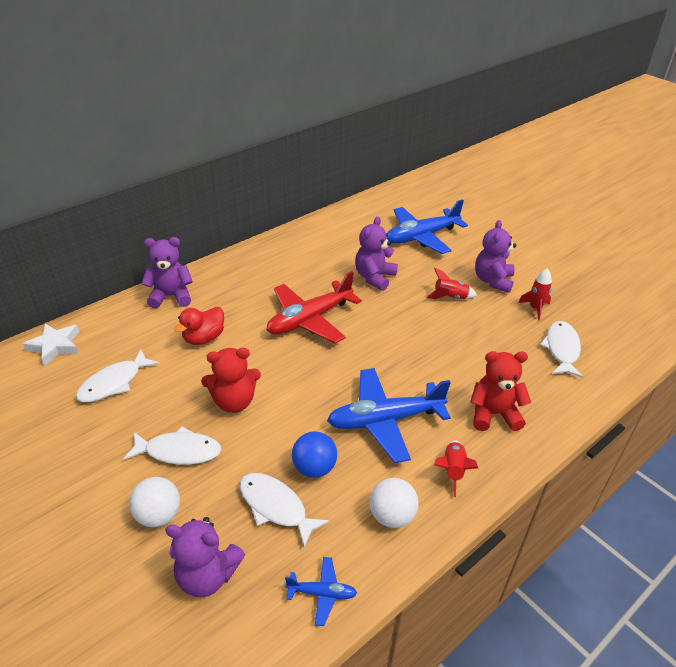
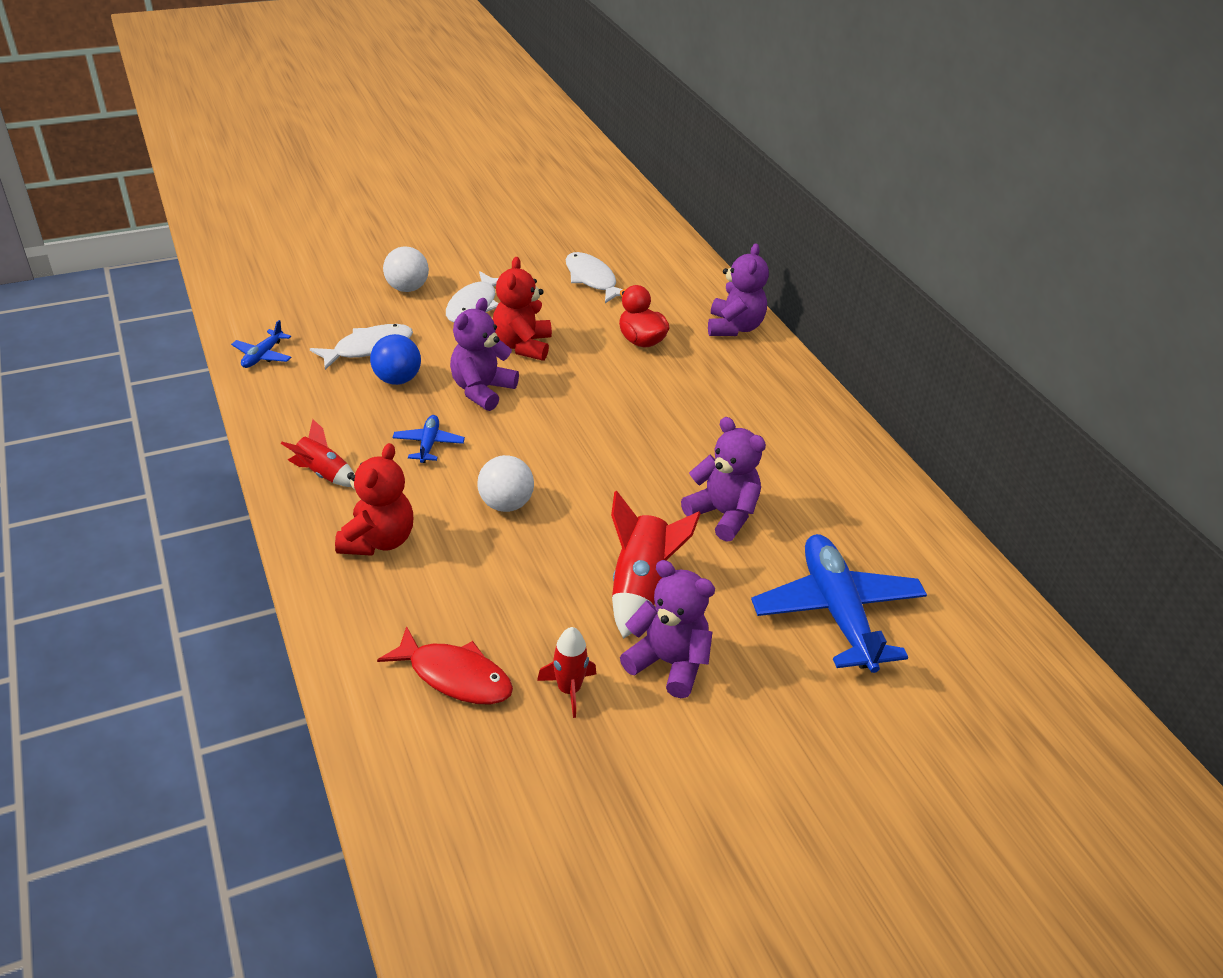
camera: 105 degrees right, 0 degrees up
(55, 346) = (668, 251): white star -> none
(207, 575) = (329, 304): purple teddy bear -> purple teddy bear (482, 390)
(310, 319) = (642, 427): red plane -> none
(385, 420) = (428, 444): blue plane -> blue plane, size x0.46
(392, 516) = (303, 414): white ball -> white ball (506, 504)
(450, 297) = (640, 586): red rocket -> red rocket, size x1.59
(561, 349) = (455, 676): white fish -> red fish

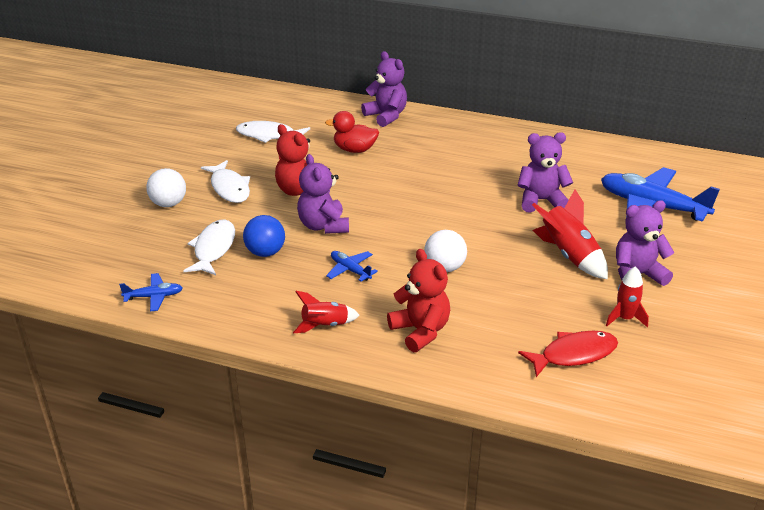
camera: 45 degrees left, 5 degrees down
(263, 355) = (154, 296): blue plane -> blue plane turned 75 degrees counterclockwise

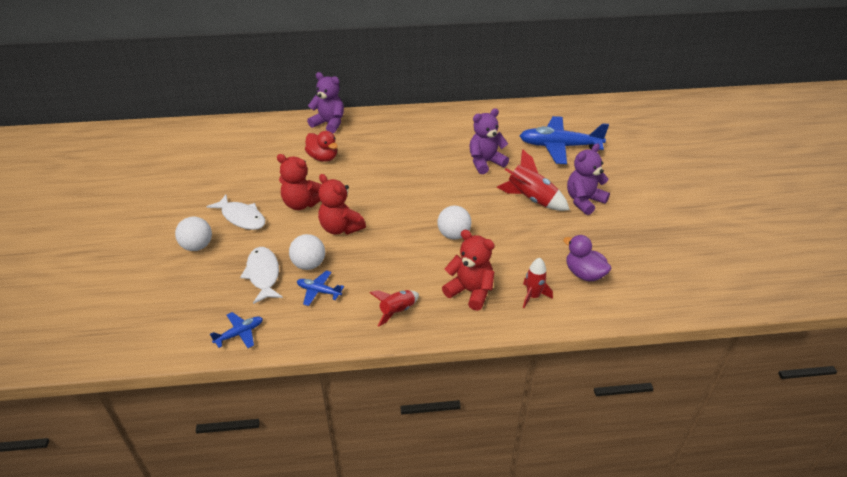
camera: 25 degrees left, 5 degrees up
(265, 252) = (309, 264): blue ball -> white ball
(269, 135) = (245, 163): white fish -> none
(323, 226) = (340, 228): purple teddy bear -> red teddy bear
(350, 270) = (386, 259): blue plane -> blue plane (319, 291)
(354, 150) = (323, 158): red duck -> red duck turned 120 degrees counterclockwise
(573, 354) = (584, 274): red fish -> purple duck
(624, 318) = (597, 235): red rocket -> red rocket (533, 296)

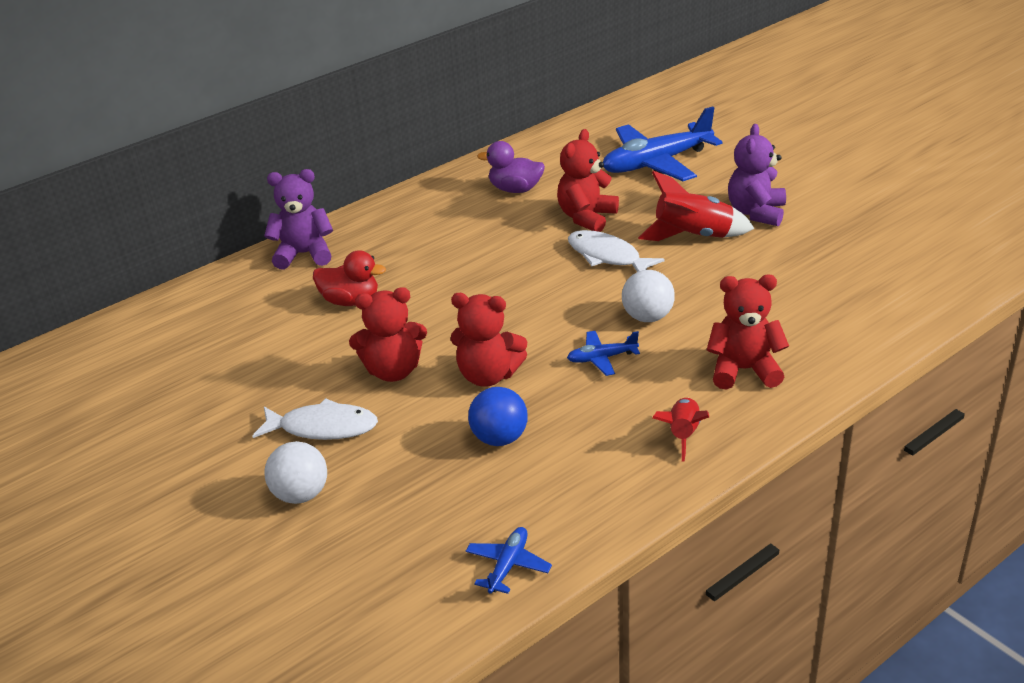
camera: 30 degrees left, 5 degrees down
(263, 274) = (449, 481): white fish -> white fish (607, 256)
(309, 264) = (499, 438): white ball -> blue ball
(319, 291) = (554, 462): blue plane -> blue plane (602, 358)
(485, 162) = (586, 217): purple teddy bear -> red teddy bear
(533, 296) = (820, 341): red rocket -> none
(584, 274) = (847, 291): purple duck -> purple duck (515, 189)

